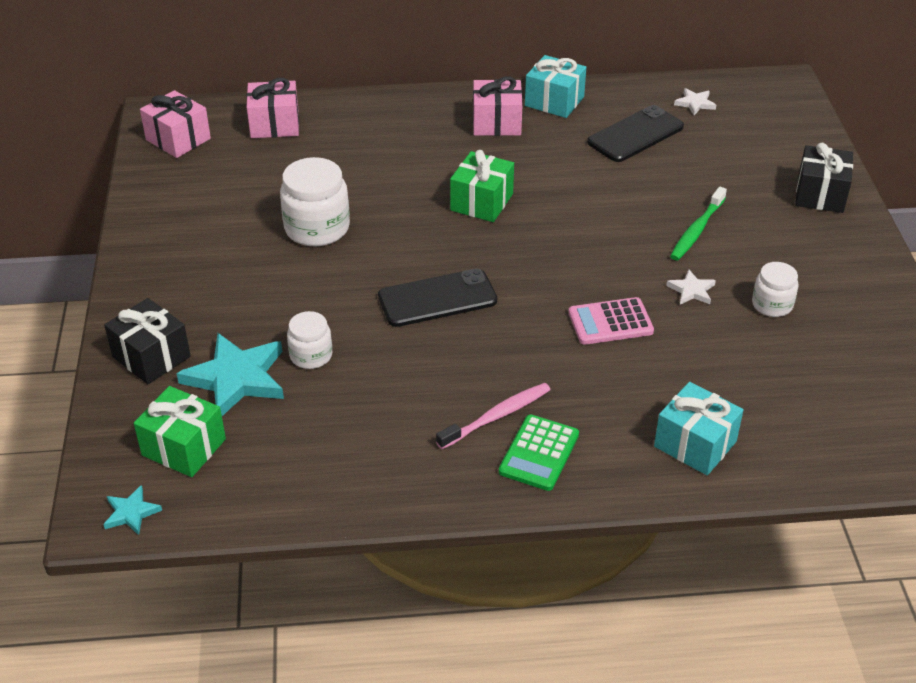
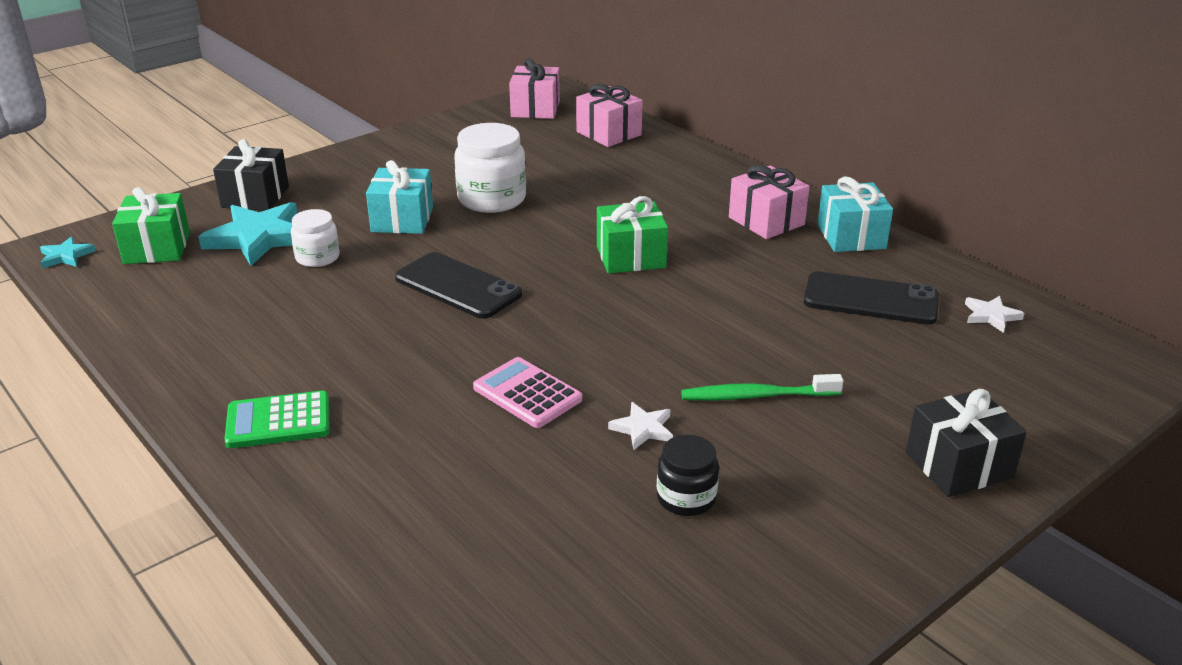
camera: 55 degrees right, 10 degrees down
(497, 416) = (314, 377): pink toothbrush -> none
(695, 444) = (374, 522): turquoise gift -> turquoise gift (402, 220)
(772, 305) = (686, 498): white jar -> black jar

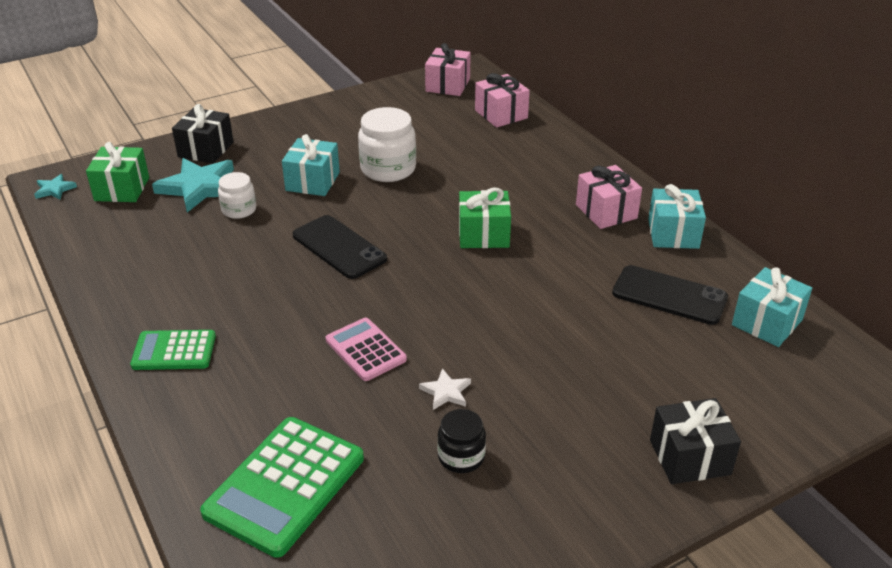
camera: 10 degrees right, 5 degrees up
(472, 558) = (285, 485): none -> green calculator
(756, 396) = (545, 374): green toothbrush -> none
(991, 316) = (767, 322): white star -> turquoise gift

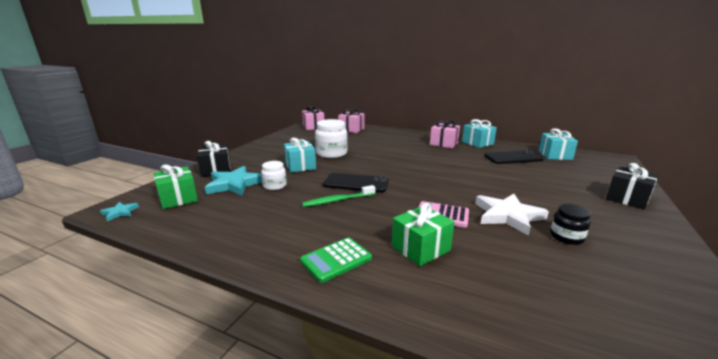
camera: 35 degrees left, 15 degrees down
(278, 268) = (337, 200): none -> green toothbrush
(285, 485) = (526, 296): green calculator -> none
(446, 392) = (508, 216): white star -> white star, size x2.07
(483, 234) = (413, 161): green gift -> green gift (420, 248)

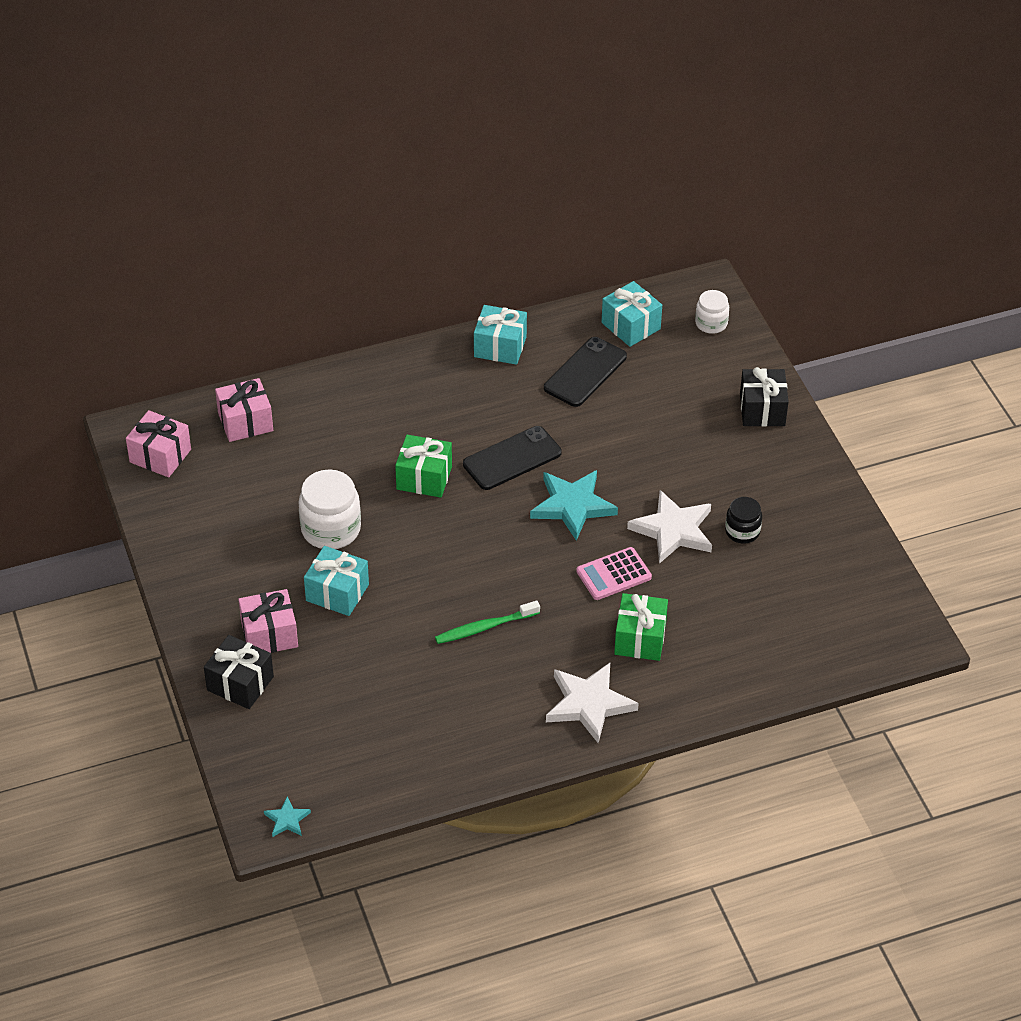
camera: 45 degrees left, 25 degrees up
(178, 198) = (304, 757): green gift -> green gift (424, 478)
(234, 184) = (321, 689): turquoise star -> turquoise star (572, 506)
(275, 186) = (375, 655): white jar -> white jar (711, 323)
(336, 260) = (589, 704): green calculator -> white star
(337, 200) = (485, 627): green toothbrush -> green toothbrush turned 45 degrees clockwise
(356, 183) = (462, 580): black phone -> black phone (512, 458)
(444, 143) = (454, 382): pink gift -> pink gift (269, 634)

